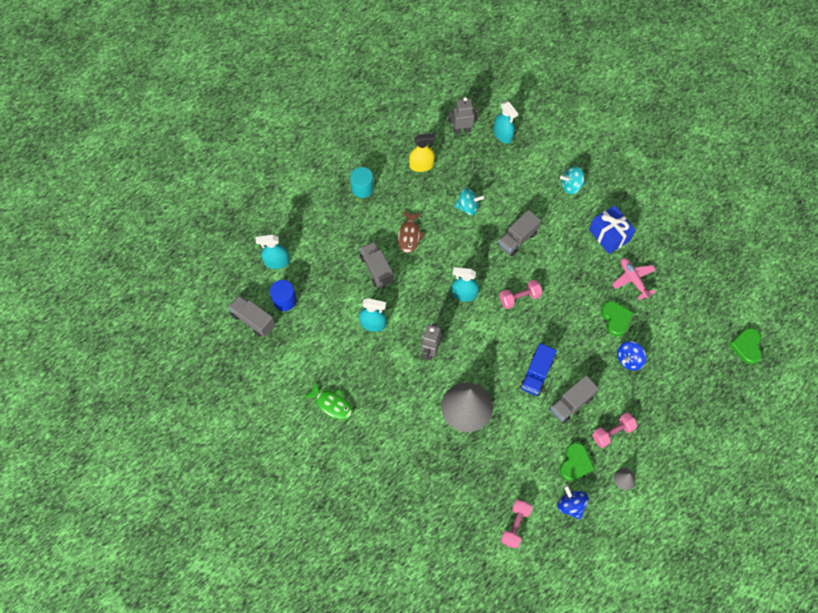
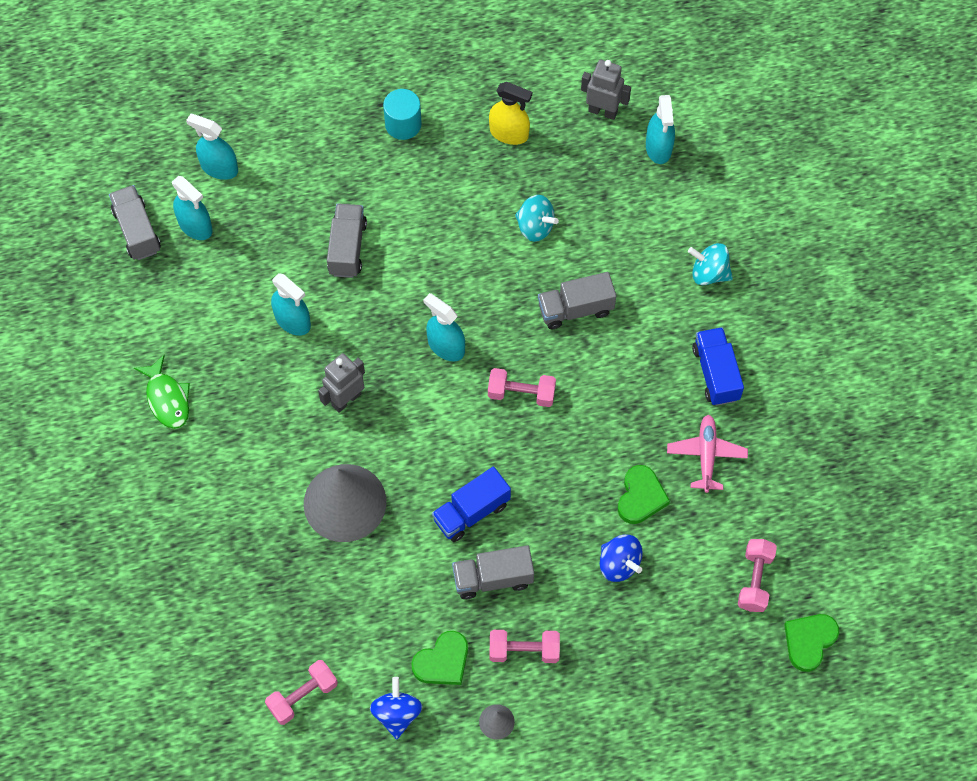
camera: 30 degrees right, 0 degrees up
(284, 300) = (195, 226): blue cylinder -> turquoise spray bottle
(409, 235) = (425, 224): brown fish -> none
(609, 235) = (715, 373): blue gift -> blue truck
(629, 360) = (619, 564): blue spinning top -> blue spinning top turned 120 degrees counterclockwise
(699, 330) = (755, 580): none -> pink dumbbell

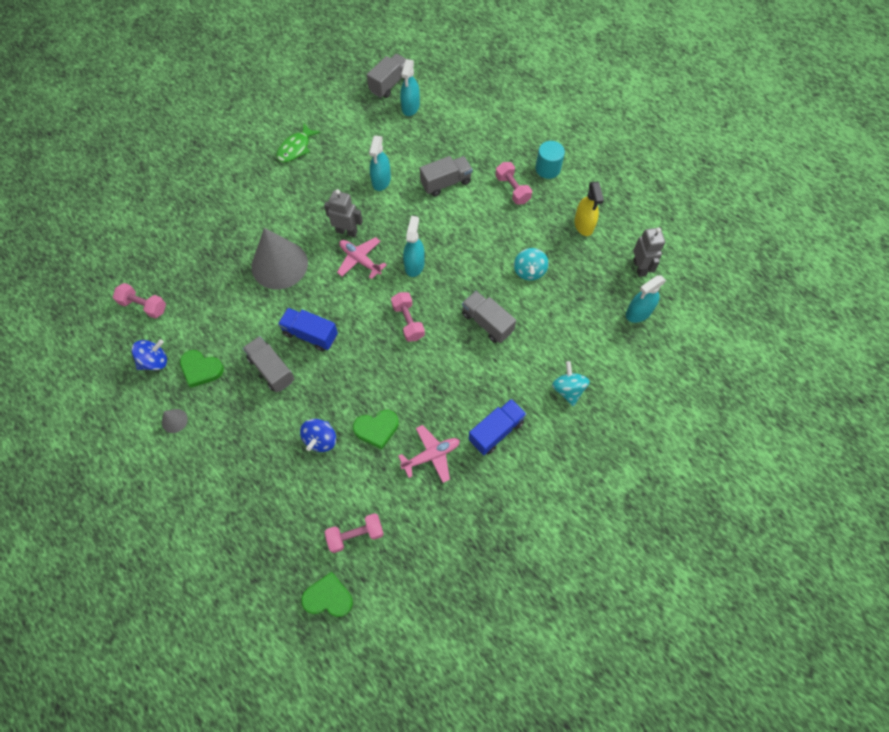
camera: 60 degrees right, 0 degrees up
(219, 168) = (454, 99): turquoise spray bottle -> none
(399, 405) = (360, 260): none -> pink plane
(524, 650) = (231, 412): pink dumbbell -> pink dumbbell (512, 189)

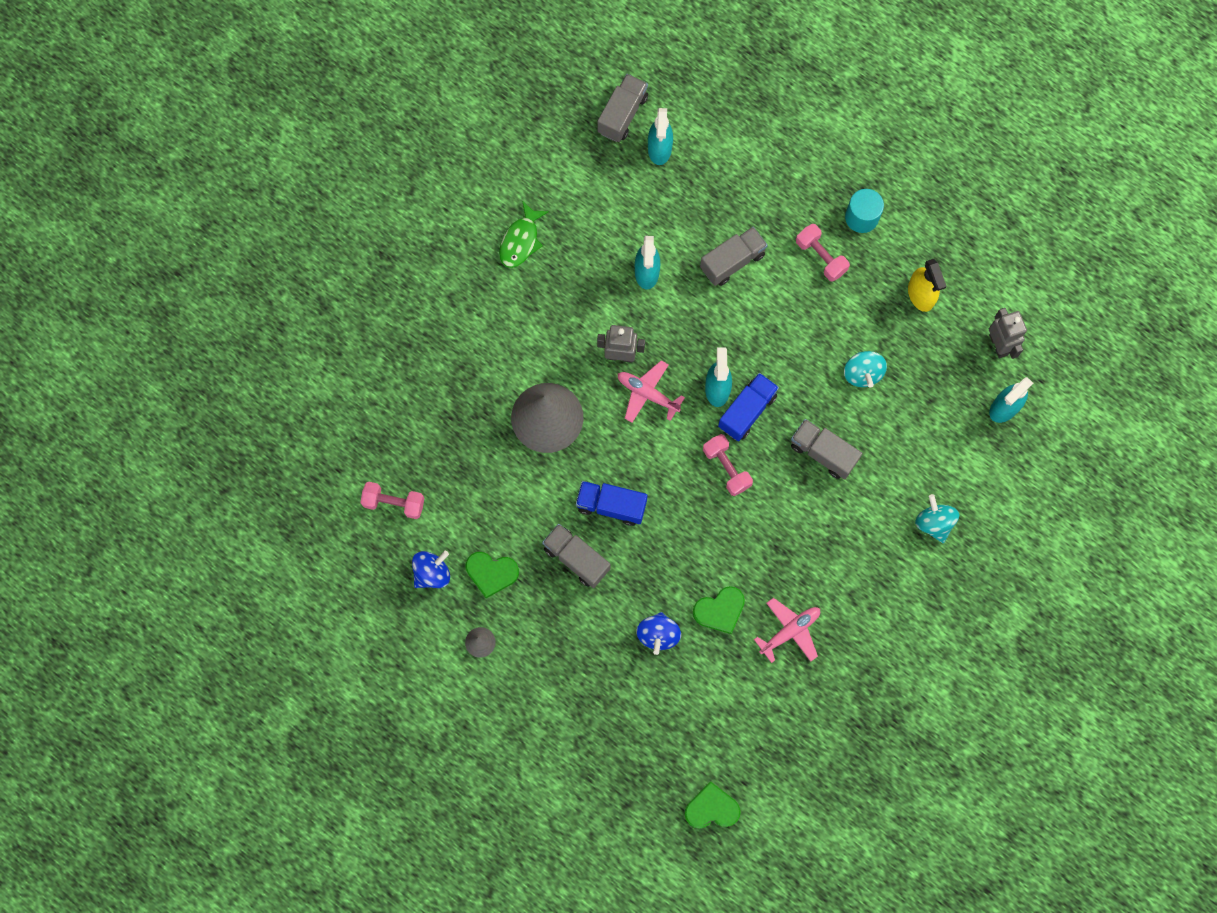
camera: 10 degrees left, 10 degrees up
(355, 535) = (725, 736): pink dumbbell -> none
(496, 431) = (859, 589): blue truck -> blue truck (747, 411)

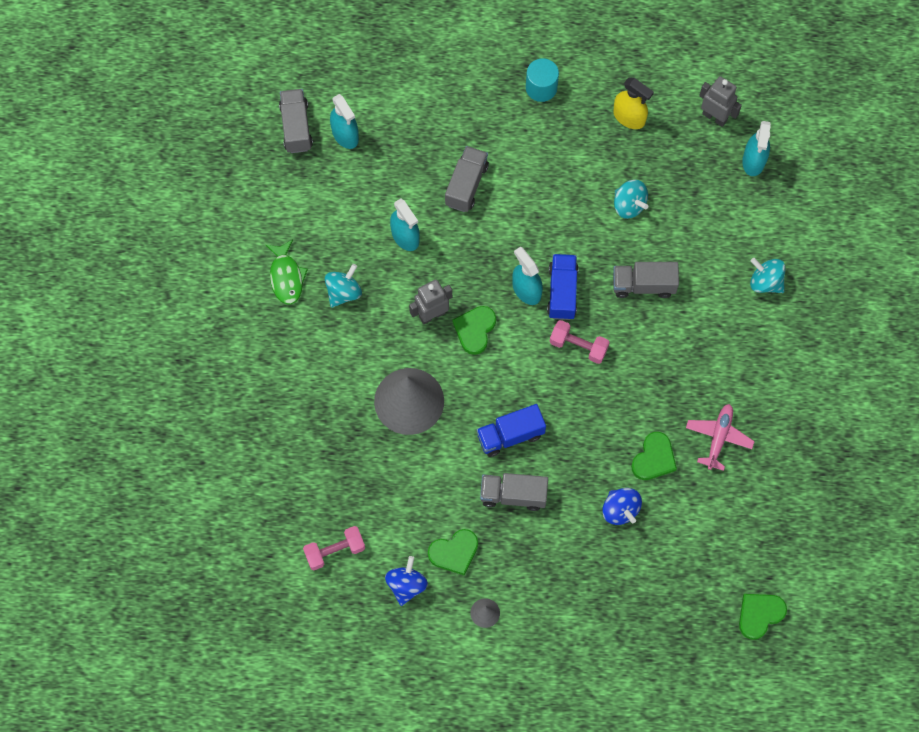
camera: 35 degrees left, 5 degrees down
(560, 286) = (344, 292): none -> turquoise spinning top
(647, 394) = (475, 330): pink plane -> green heart
(821, 257) = (532, 137): pink dumbbell -> none

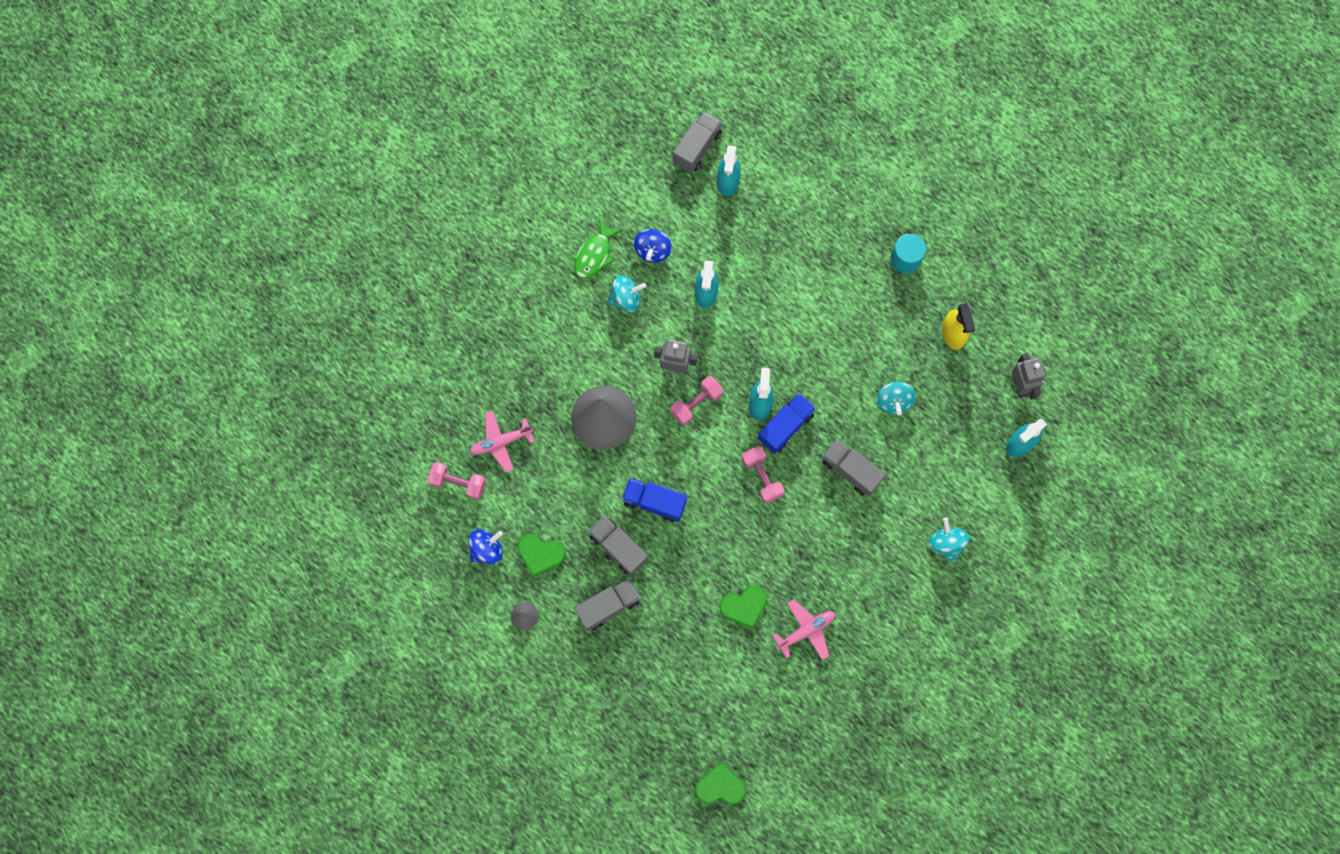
camera: 40 degrees right, 5 degrees up
(341, 489) = (501, 442): none -> pink plane
(466, 185) = (784, 289): grey truck -> grey truck (608, 606)
(475, 330) = (696, 403): green heart -> pink dumbbell
(620, 510) = (686, 623): blue spinning top -> blue spinning top (653, 250)

